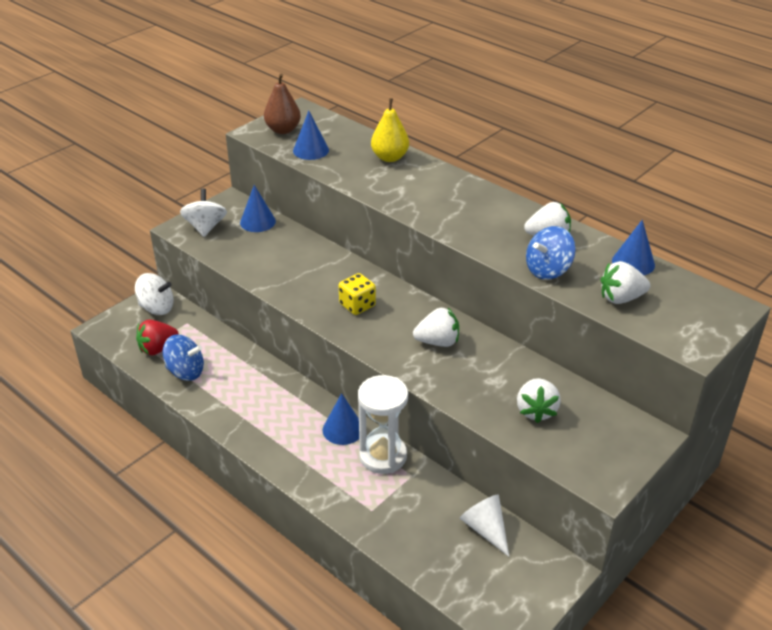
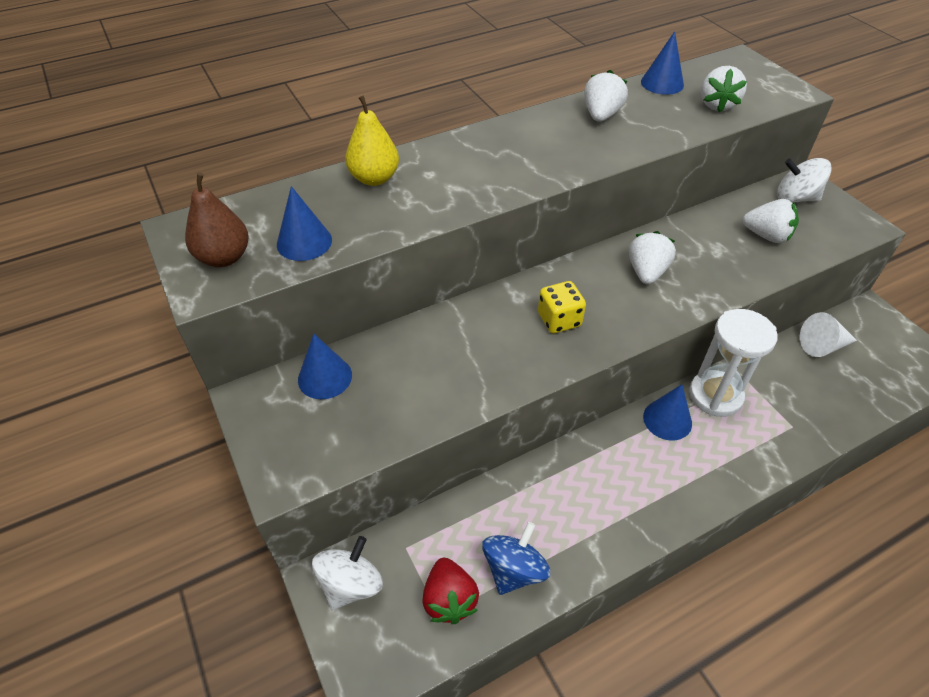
camera: 70 degrees left, 10 degrees up
(205, 227) = (300, 443): white spinning top -> white spinning top (795, 198)
(548, 270) = (659, 131): blue spinning top -> none

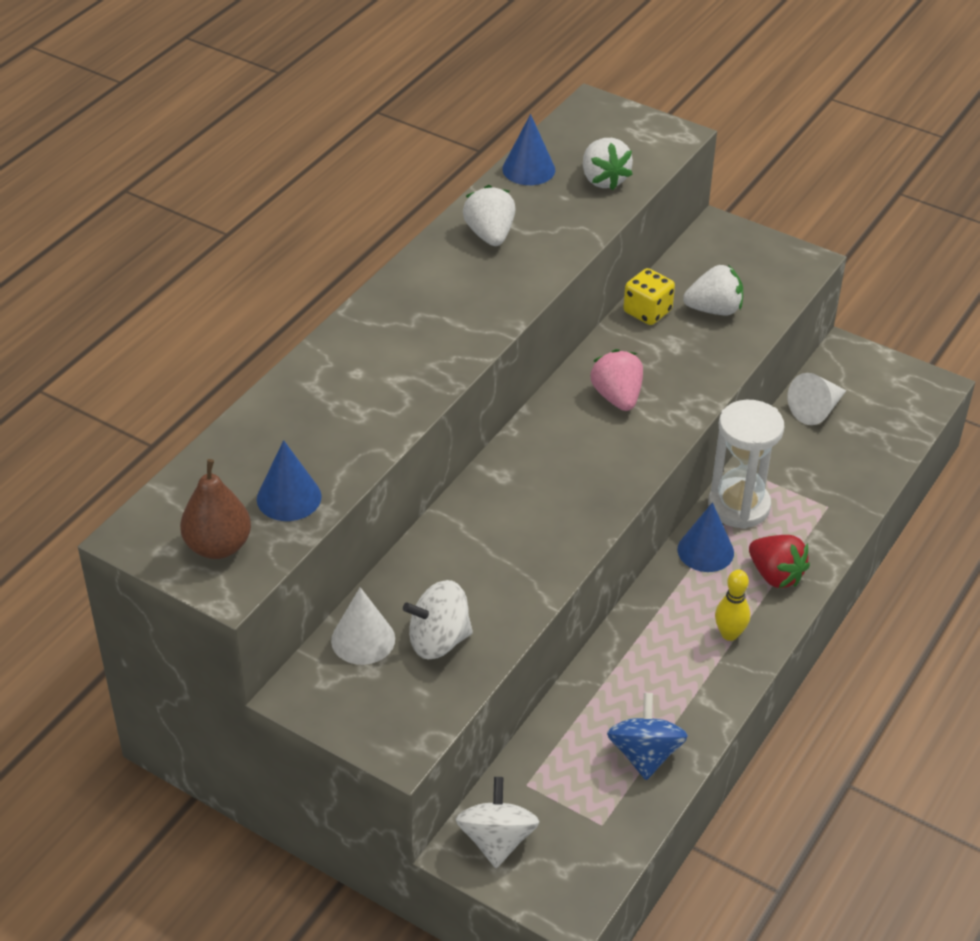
camera: 30 degrees left, 5 degrees down
(325, 377) = (363, 639): blue cone -> white cone
(374, 178) = (301, 400): yellow pear -> none
(449, 599) = (601, 807): red strawberry -> red strawberry (775, 575)
(559, 320) = (561, 483): yellow dice -> yellow dice (647, 312)
(646, 272) = (617, 397): white strawberry -> pink strawberry
(647, 498) = (729, 634): none -> yellow bowling pin
(795, 198) = (720, 253): white spinning top -> white spinning top (438, 640)

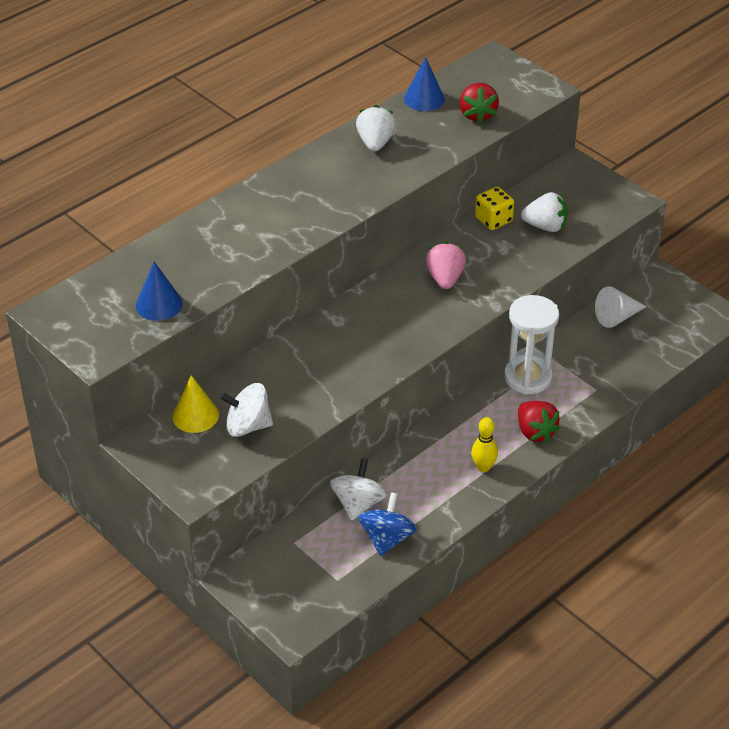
camera: 15 degrees right, 0 degrees up
(218, 546) = (98, 329): brown pear -> none
(363, 639) = (195, 415): white cone -> yellow cone
(497, 840) = (259, 575): white spinning top -> white spinning top (358, 504)
(603, 180) = (477, 114): white strawberry -> red strawberry
(705, 551) = (489, 405): blue cone -> none

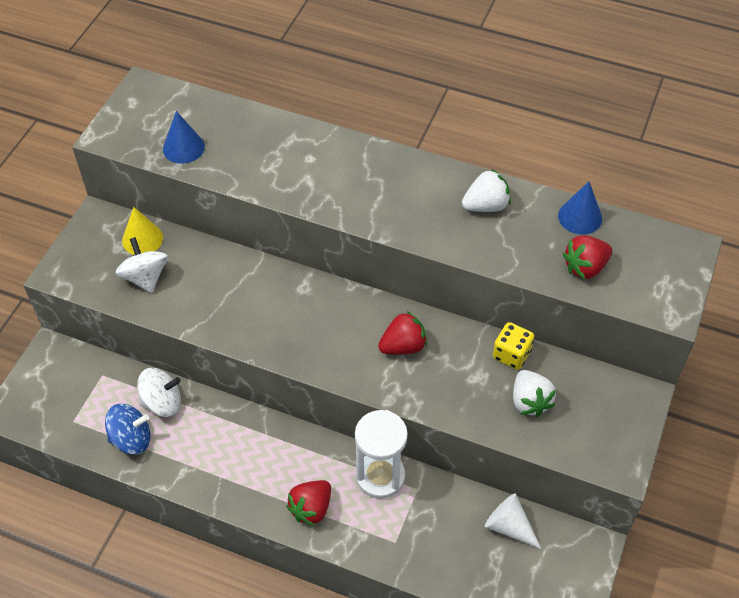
camera: 65 degrees right, 10 degrees up
(445, 278) = (403, 346): pink strawberry -> red strawberry
(483, 467) = (247, 481): yellow bowling pin -> none

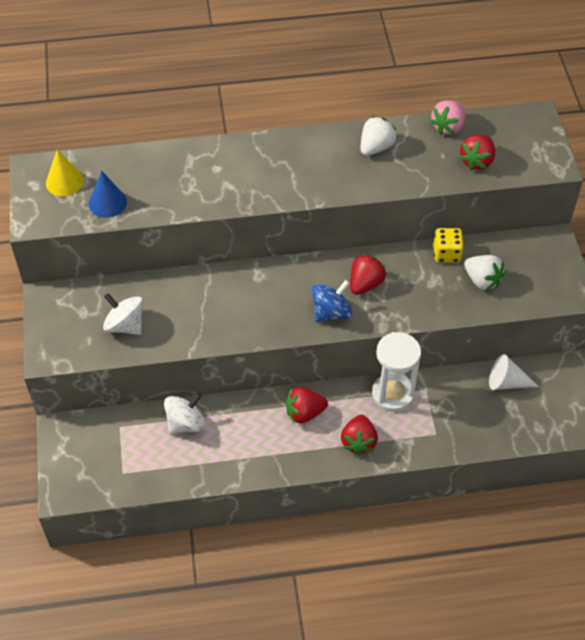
camera: 30 degrees left, 0 degrees up
(131, 439) = (181, 462): blue spinning top -> blue spinning top (331, 312)
(142, 239) = (99, 297): yellow cone -> yellow cone (64, 182)
(279, 450) = (304, 413): none -> red strawberry
(580, 217) = (448, 127): blue cone -> pink strawberry

